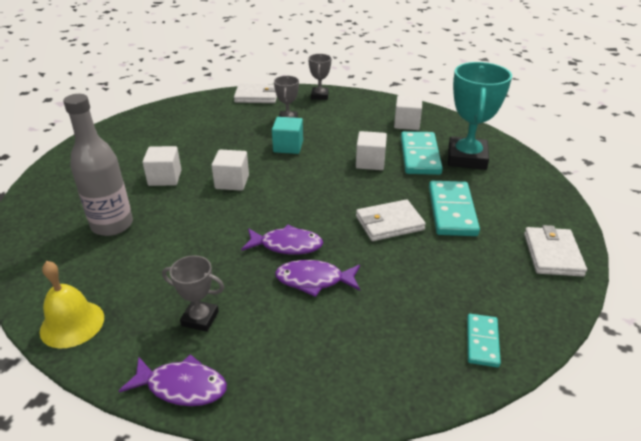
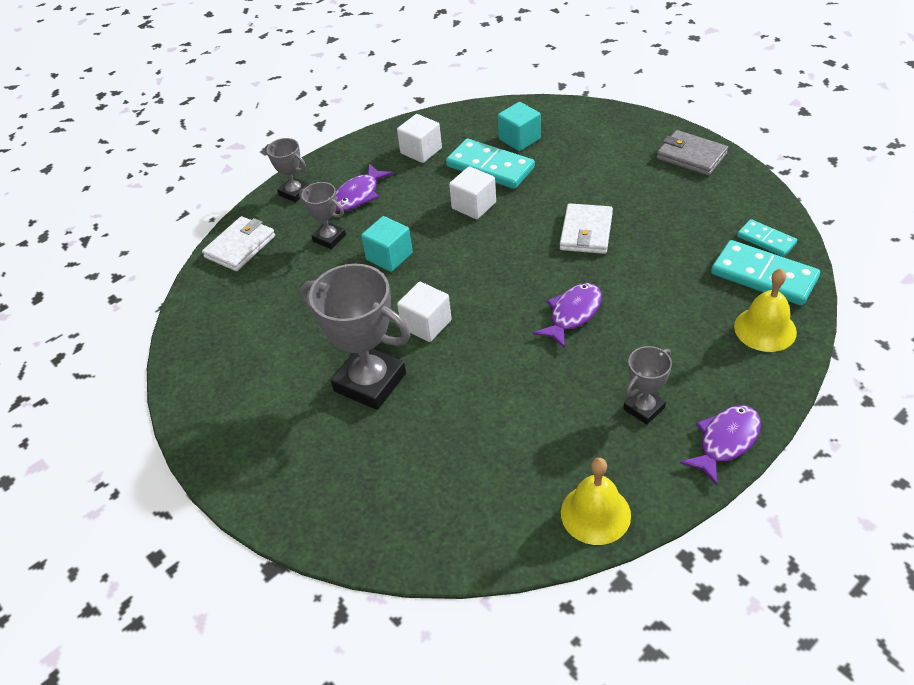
camera: 55 degrees left, 10 degrees up
(112, 225) = (437, 451): grey bottle -> none
(165, 178) = (370, 382): white cube -> grey trophy
(314, 280) = (636, 312): purple fish -> purple fish (358, 195)
(350, 376) = (765, 329): none -> yellow bell
(451, 211) = (595, 185): turquoise domino -> turquoise domino (763, 276)
(467, 158) = (519, 139): turquoise trophy -> turquoise cube
(552, 254) = (691, 156): white wallet -> grey wallet

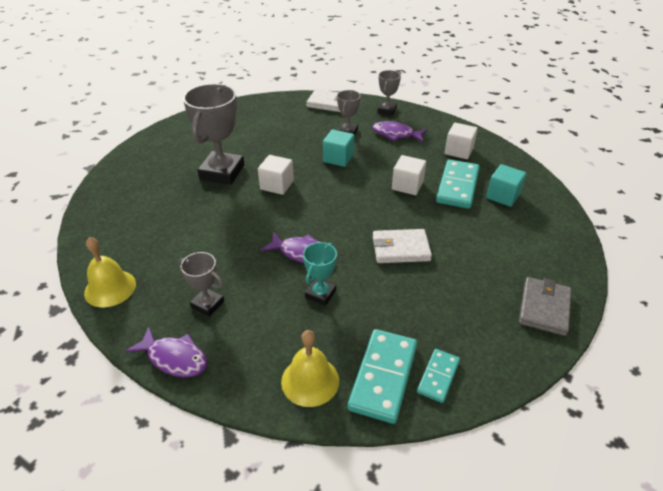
camera: 70 degrees right, 5 degrees down
(645, 306) = (320, 294): none -> turquoise trophy

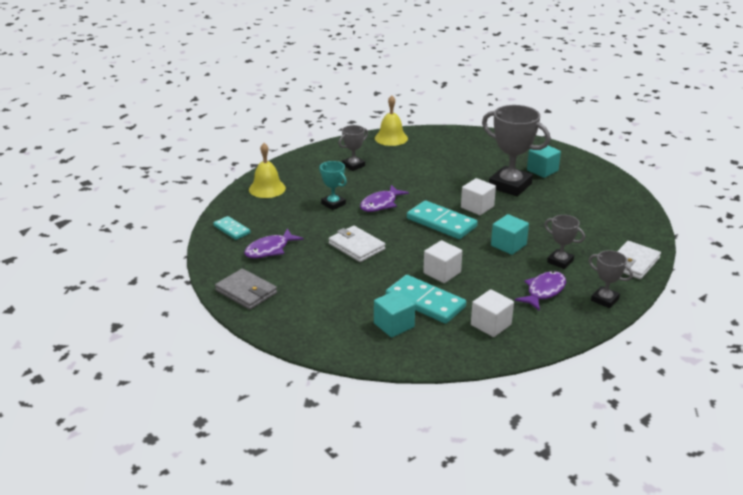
camera: 110 degrees right, 10 degrees down
(174, 358) = (317, 153): purple fish -> purple fish (270, 249)
(182, 157) = (542, 170): none -> turquoise cube
(383, 377) = (249, 211): turquoise domino -> turquoise domino (441, 223)
(400, 249) = (356, 246): white wallet -> white wallet turned 60 degrees counterclockwise

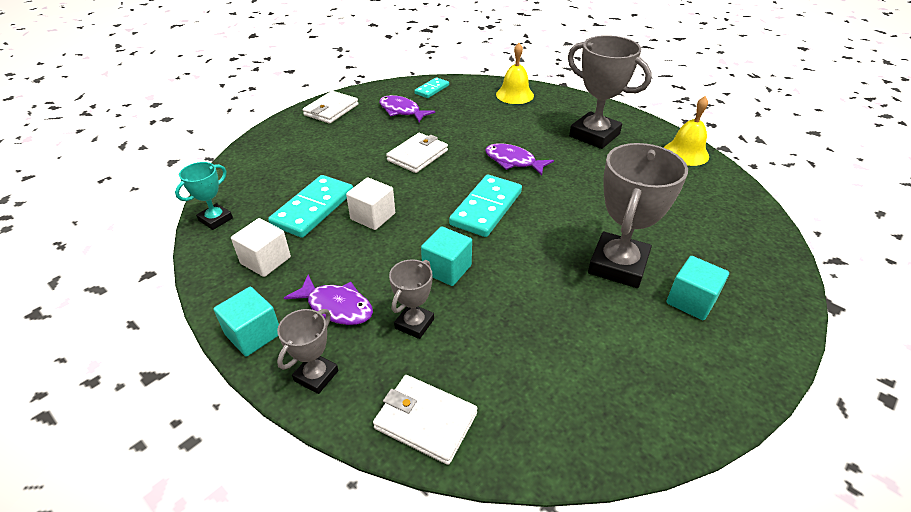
camera: 80 degrees right, 10 degrees up
(246, 292) = (331, 110): grey wallet -> white wallet
(333, 204) = (500, 133): turquoise trophy -> turquoise trophy (215, 219)
(353, 165) = (594, 135): grey trophy -> grey trophy, size x1.90
(394, 325) = (272, 192): turquoise cube -> turquoise cube (253, 334)
(477, 207) = (538, 236): white cube -> none

